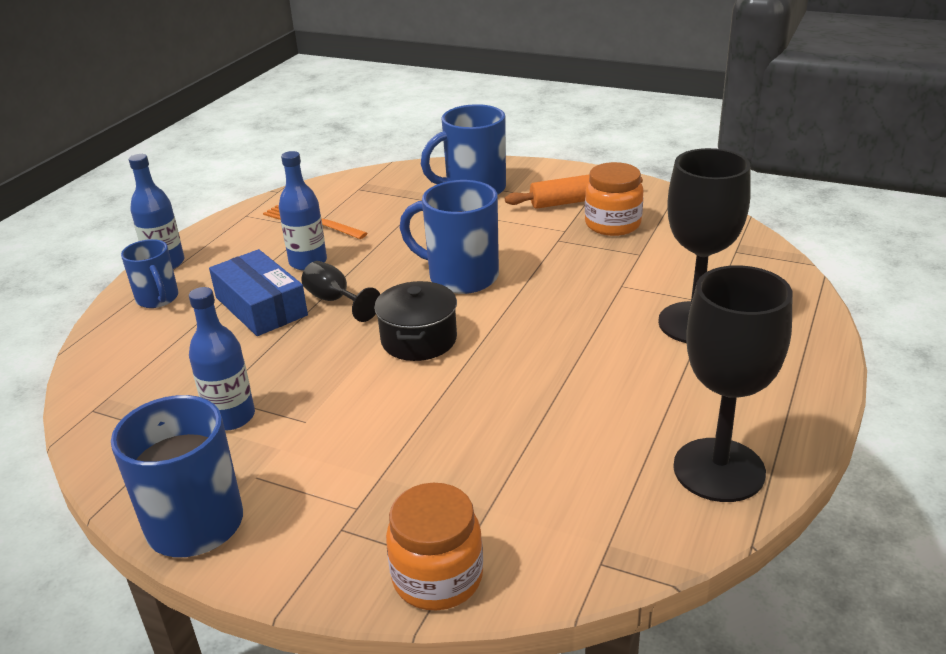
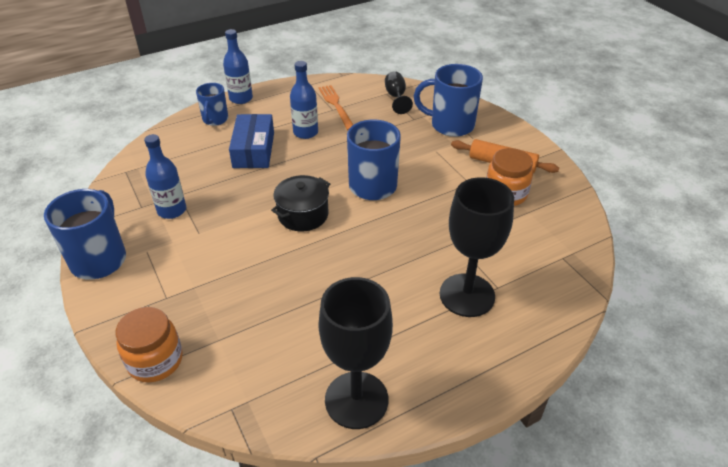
camera: 35 degrees right, 10 degrees up
(335, 301) = (291, 166): black goblet -> black goblet (396, 97)

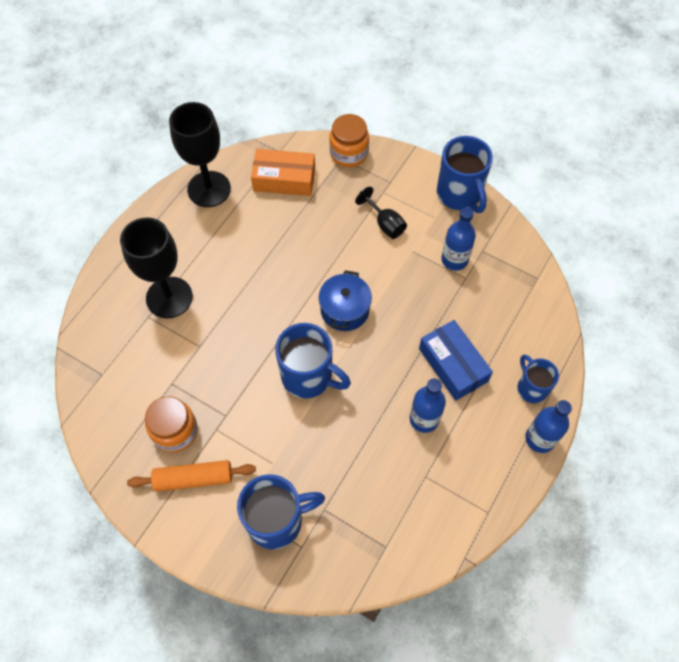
camera: 150 degrees right, 20 degrees up
(257, 366) = (284, 179): none -> orange box
(303, 215) = (345, 310): black pot -> blue pot
(336, 105) = (426, 486): orange fork -> none
(396, 97) = (369, 544): black goblet -> black goblet (385, 223)

